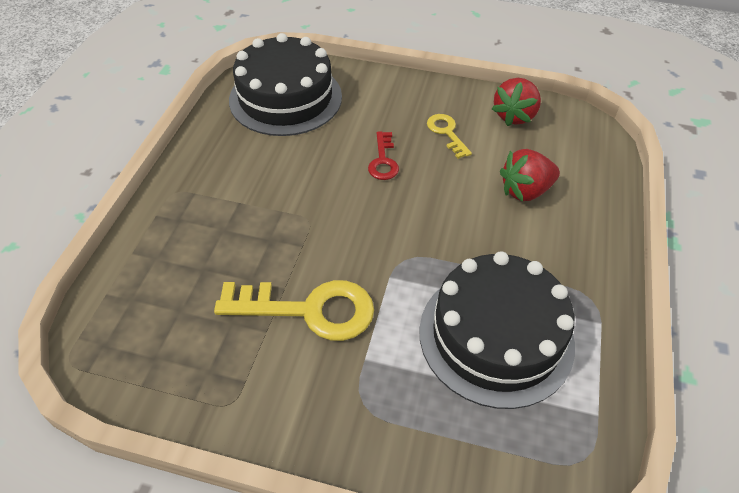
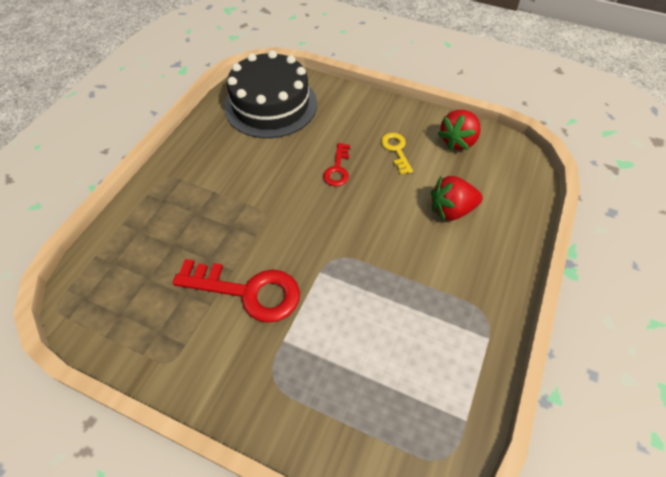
camera: 10 degrees right, 5 degrees up
(309, 310) = (248, 291): yellow key -> red key
(496, 336) = (395, 337): black cake -> none

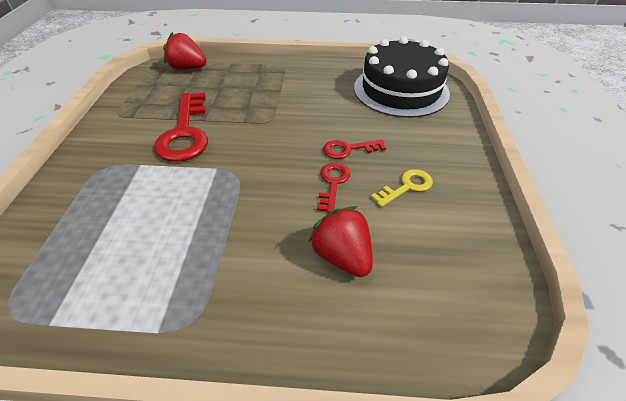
camera: 70 degrees right, 10 degrees down
(375, 192) = (333, 183): none -> red key
(458, 141) = (468, 242): red strawberry -> red strawberry (187, 68)

